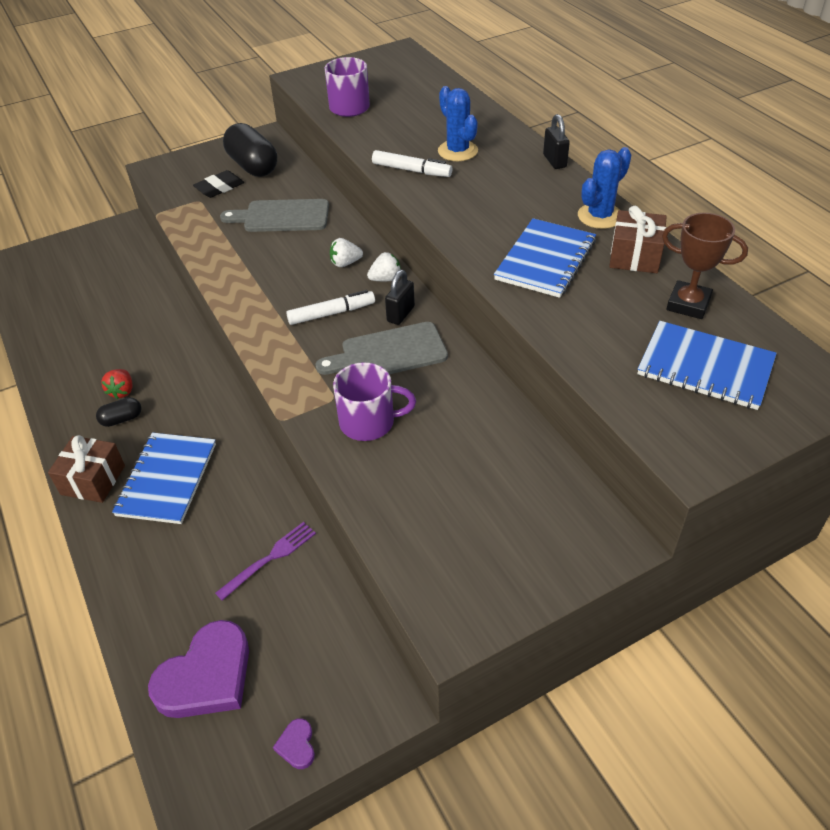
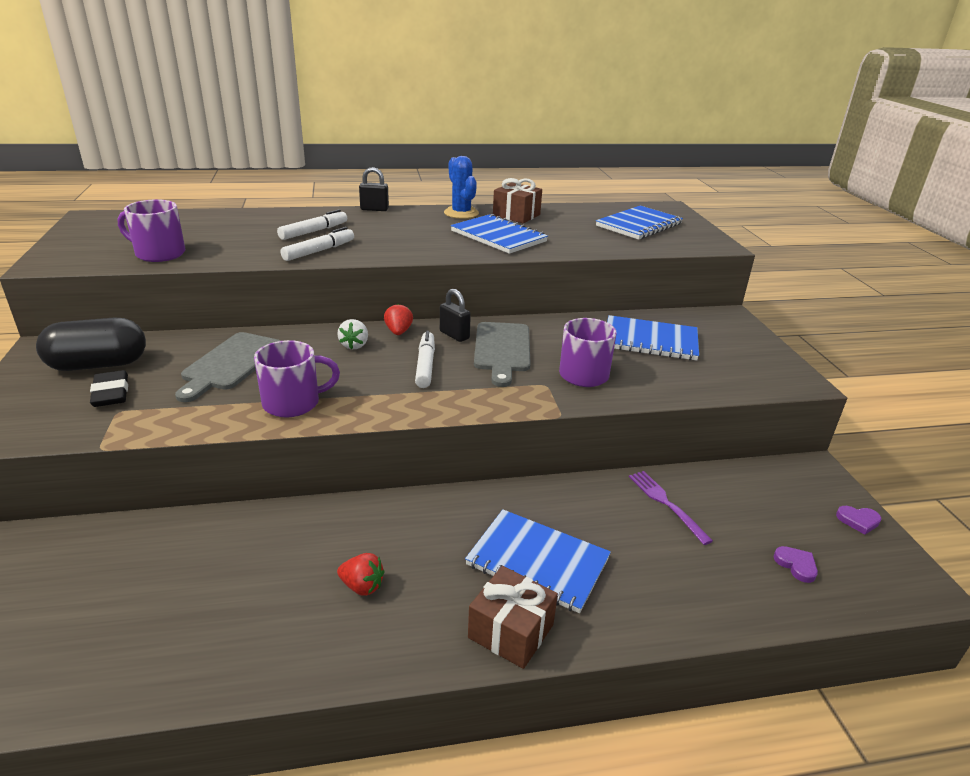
camera: 75 degrees left, 15 degrees down
(122, 419) = (415, 592): black capsule -> none
(206, 676) = (796, 565): purple heart -> purple heart, size x0.42
(239, 266) = (293, 403): none -> purple mug
(385, 279) = (398, 332): white strawberry -> red strawberry
(457, 151) = (313, 231): blue cactus -> white marker
(480, 466) = (650, 341): none -> blue notebook
(688, 304) = (577, 215): brown trophy -> none

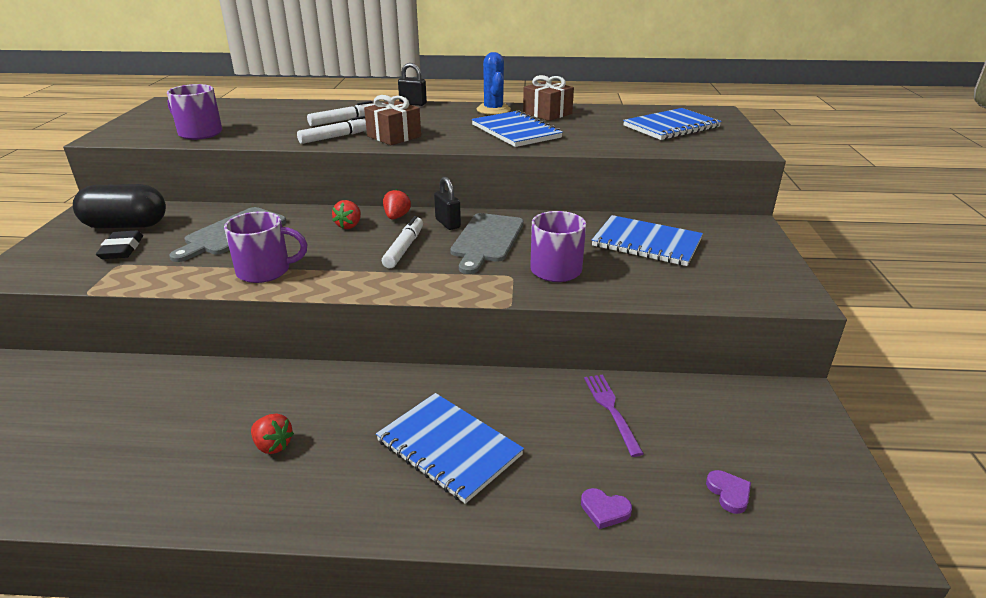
camera: 15 degrees right, 0 degrees up
(354, 345) = (349, 226): white strawberry -> red strawberry
(511, 631) = (389, 509): brown gift -> brown gift (394, 136)
(858, 521) = (828, 457): purple heart -> purple heart (604, 510)

